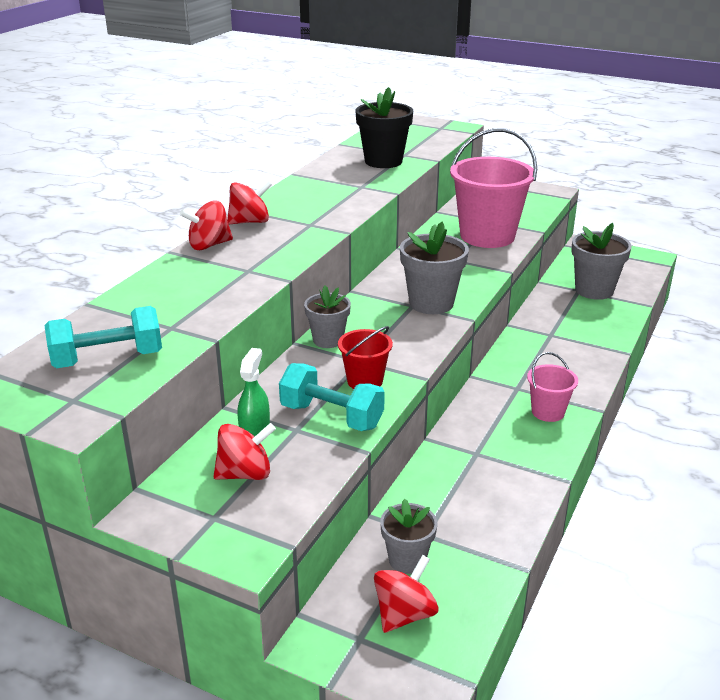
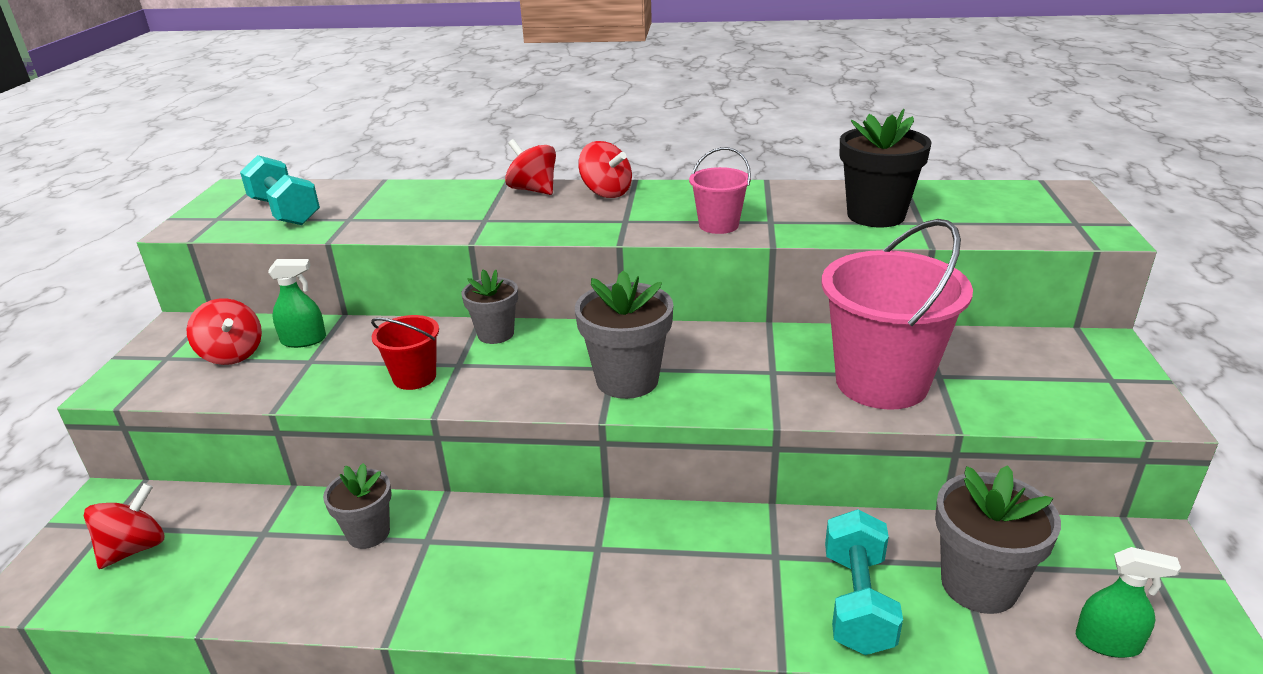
camera: 70 degrees right, 0 degrees up
(331, 416) = (337, 374): turquoise dumbbell -> turquoise dumbbell (857, 602)
(404, 614) = (135, 548): red spinning top -> red spinning top turned 75 degrees counterclockwise
(407, 560) = (219, 530): grey flower pot -> grey flower pot (368, 533)
(548, 412) = (548, 592): pink bucket -> pink bucket (718, 225)
(638, 276) = (1108, 642): none -> green spray bottle

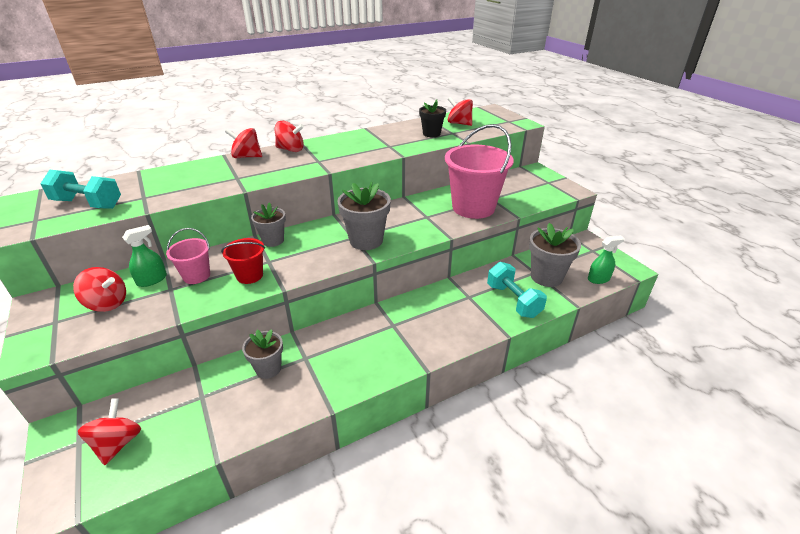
camera: 35 degrees left, 5 degrees up
(718, 225) = (367, 153): pink bucket -> pink bucket (196, 276)
(876, 215) = (431, 134): black flower pot -> black flower pot, size x0.64
(957, 207) = (459, 123): none -> red spinning top

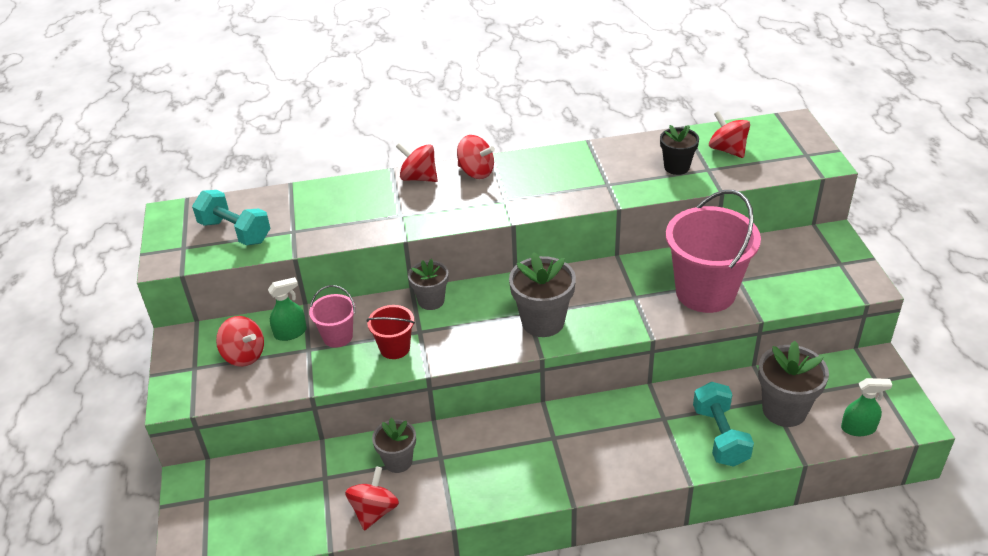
camera: 20 degrees right, 5 degrees up
(118, 443) = (241, 508): red spinning top -> red spinning top (374, 511)

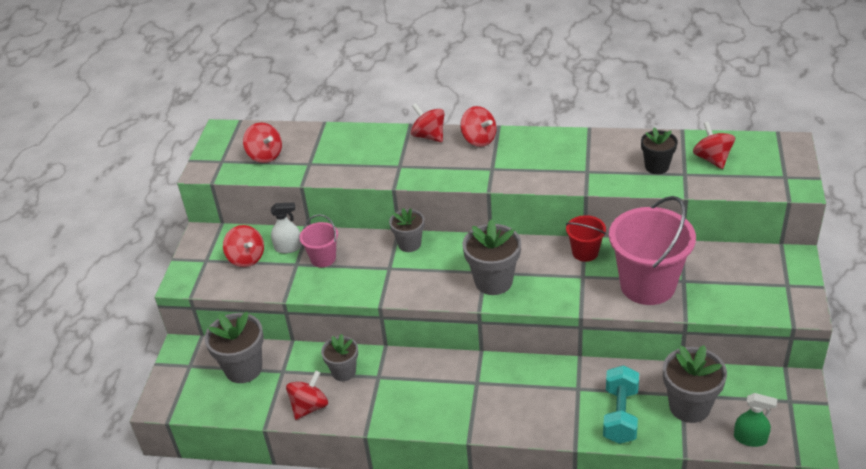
camera: 20 degrees right, 0 degrees up
(235, 232) = (265, 155): turquoise dumbbell -> red spinning top
(276, 486) = (243, 369): none -> grey flower pot
(290, 333) = (288, 247): green spray bottle -> white spray bottle
(395, 348) = (363, 277): red bucket -> red bucket (585, 252)

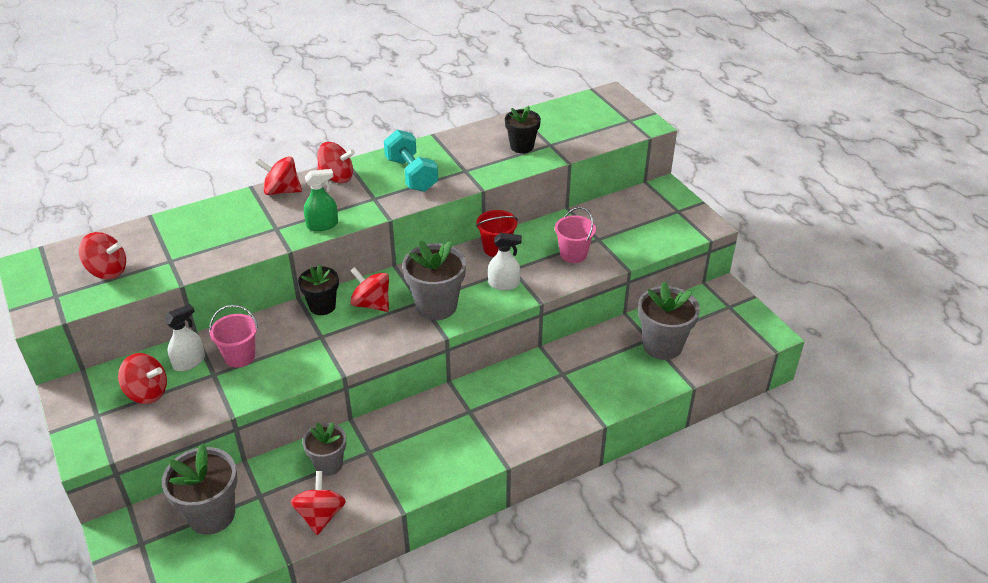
camera: 40 degrees left, 0 degrees up
(409, 244) = (322, 306): grey flower pot -> black flower pot
(564, 286) = (504, 284): none -> white spray bottle
(620, 415) = (616, 379): turquoise dumbbell -> turquoise dumbbell (411, 175)
(647, 285) = (573, 254): pink bucket -> pink bucket, size x0.49
(712, 159) = (561, 125): red spinning top -> red spinning top (371, 304)
(750, 438) = (727, 348): green spray bottle -> green spray bottle (322, 225)

